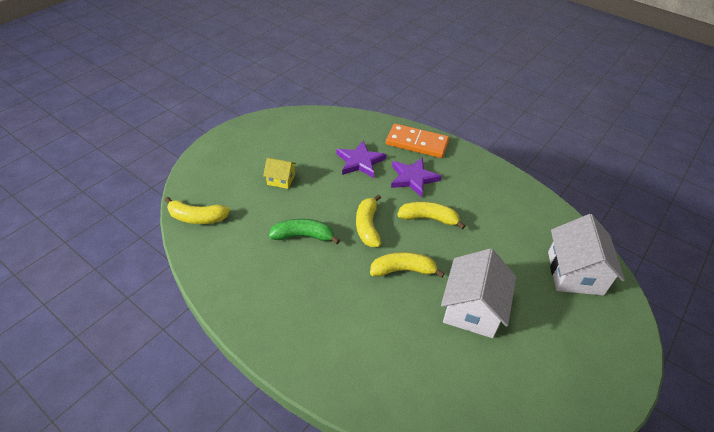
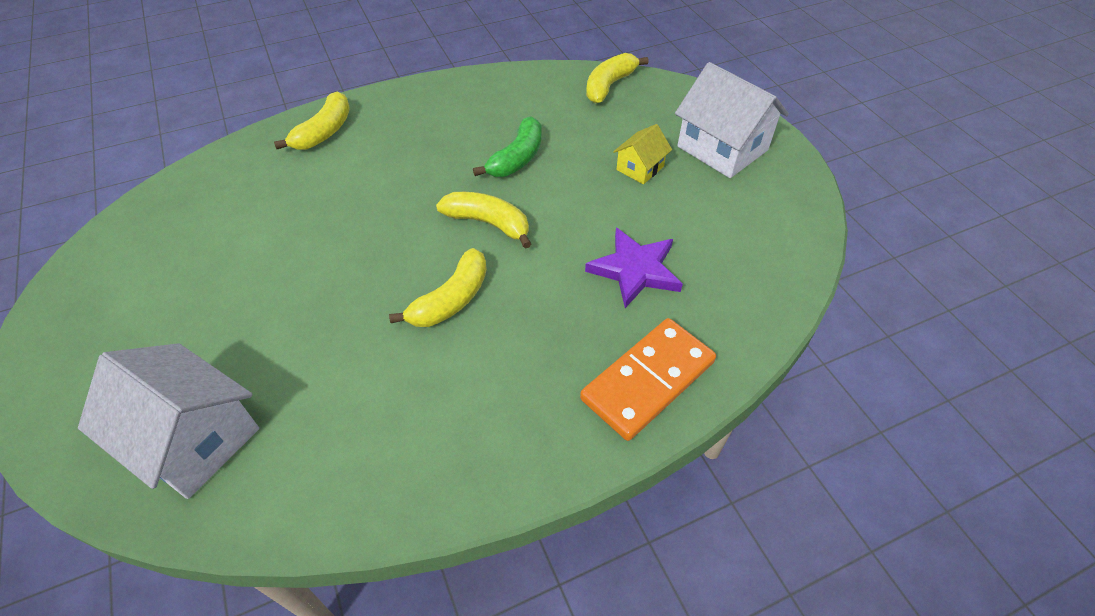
camera: 120 degrees right, 5 degrees up
(403, 270) = (389, 228): yellow banana -> yellow banana (324, 132)
(413, 178) = (552, 324): purple star -> none
(472, 309) = (274, 268): white house -> white house (722, 148)

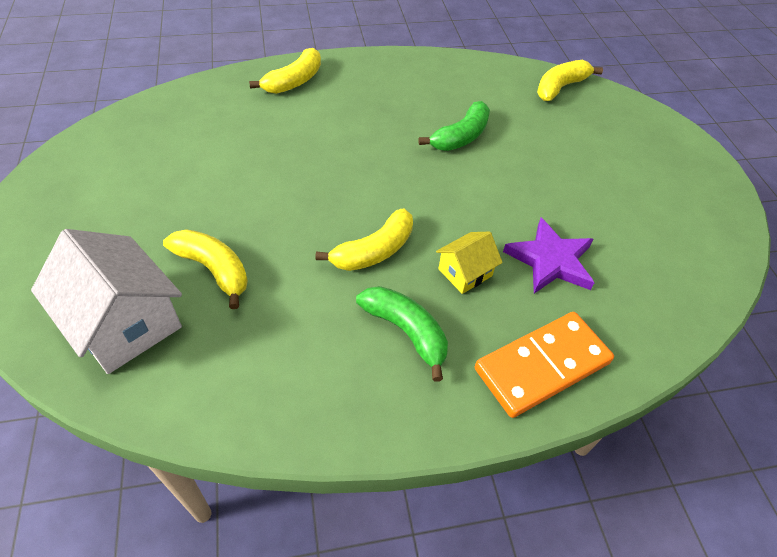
camera: 10 degrees right, 0 degrees up
(488, 223) = (422, 190): yellow banana -> yellow banana (214, 270)
(503, 377) = (406, 332): none -> green banana
(640, 168) = (574, 168): yellow house -> yellow house (465, 272)
(722, 148) = (658, 165): white house -> none

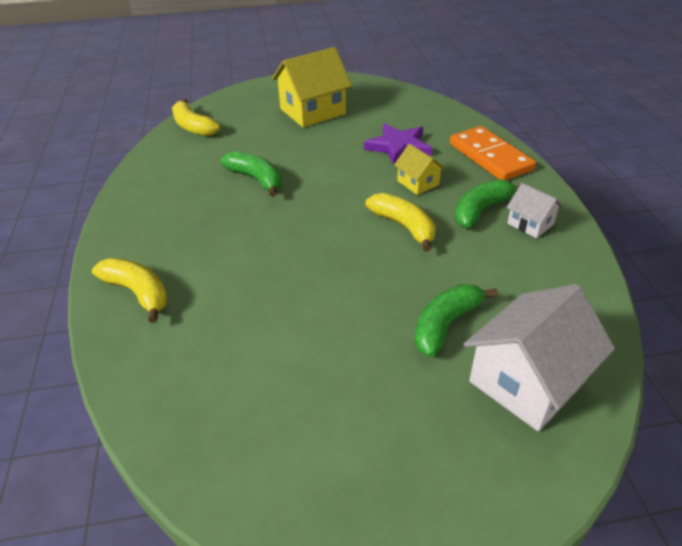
camera: 85 degrees left, 10 degrees down
(214, 270) = (446, 324): yellow banana -> green banana
(375, 383) = (530, 224): none -> white house
(625, 179) = (313, 111): none -> yellow house

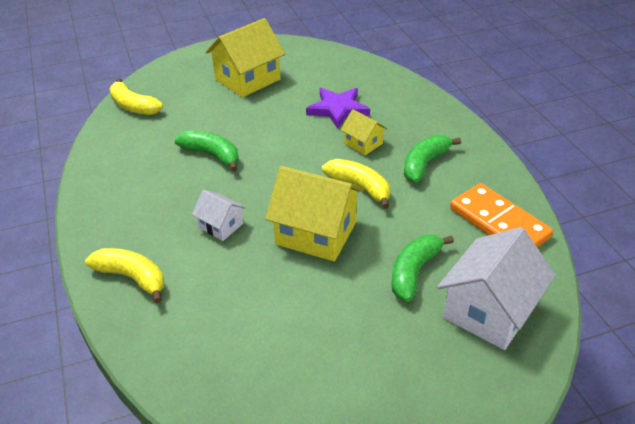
camera: 10 degrees left, 0 degrees up
(345, 269) = (316, 233): none -> yellow house
(490, 157) = (423, 111): orange domino -> orange domino (499, 223)
(530, 224) = (469, 172): white house -> white house (221, 226)

